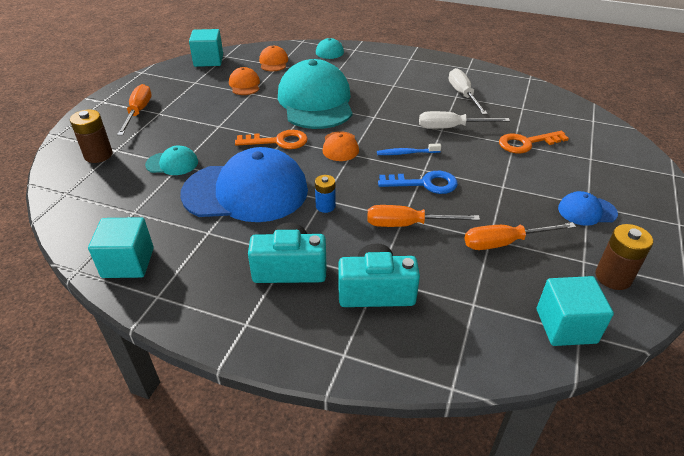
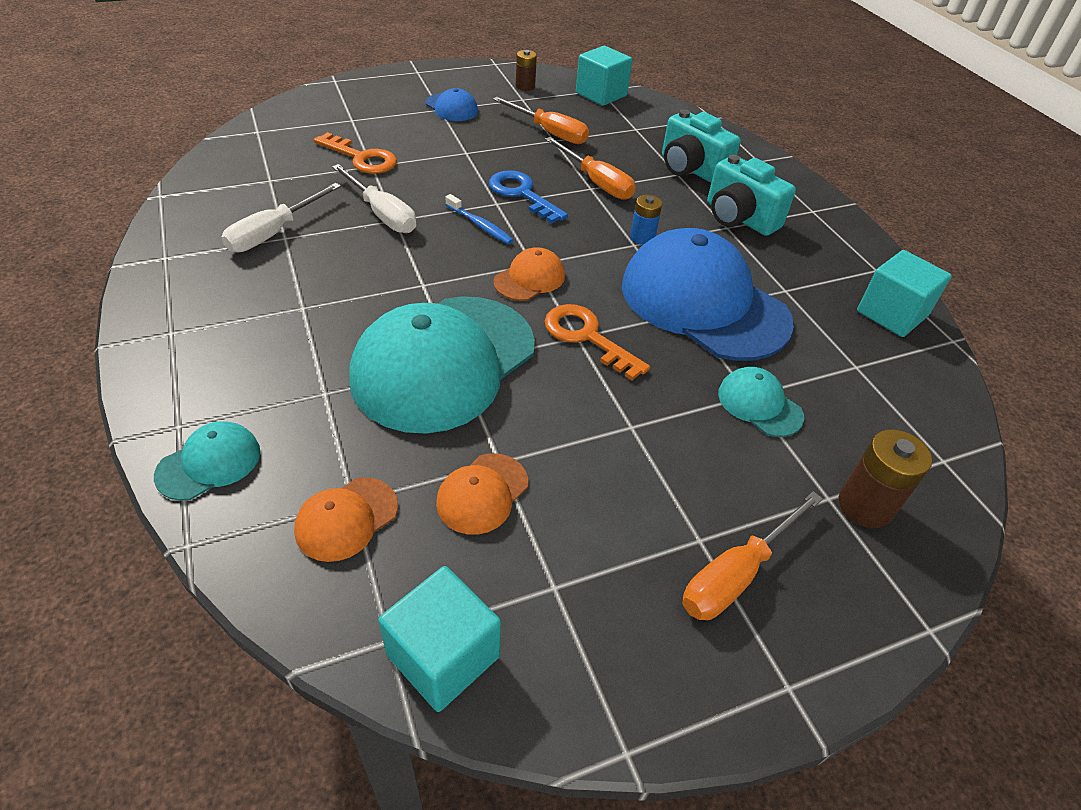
camera: 135 degrees left, 5 degrees up
(613, 277) = (525, 86): brown battery -> brown battery, size x0.65

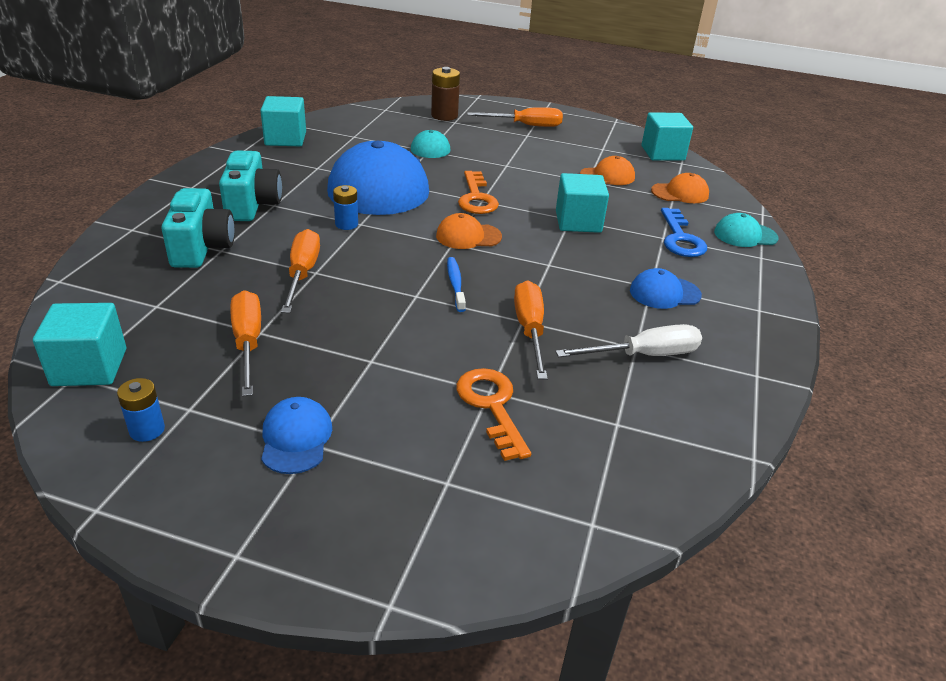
camera: 140 degrees left, 10 degrees down
(284, 305) = (664, 293): none -> blue cap
(382, 214) = (530, 330): white screwdriver -> orange screwdriver
(444, 362) = (578, 222): turquoise cap -> turquoise cube
(522, 194) = (383, 292): blue key -> blue key (680, 238)
(525, 86) = (147, 430): brown battery -> blue battery

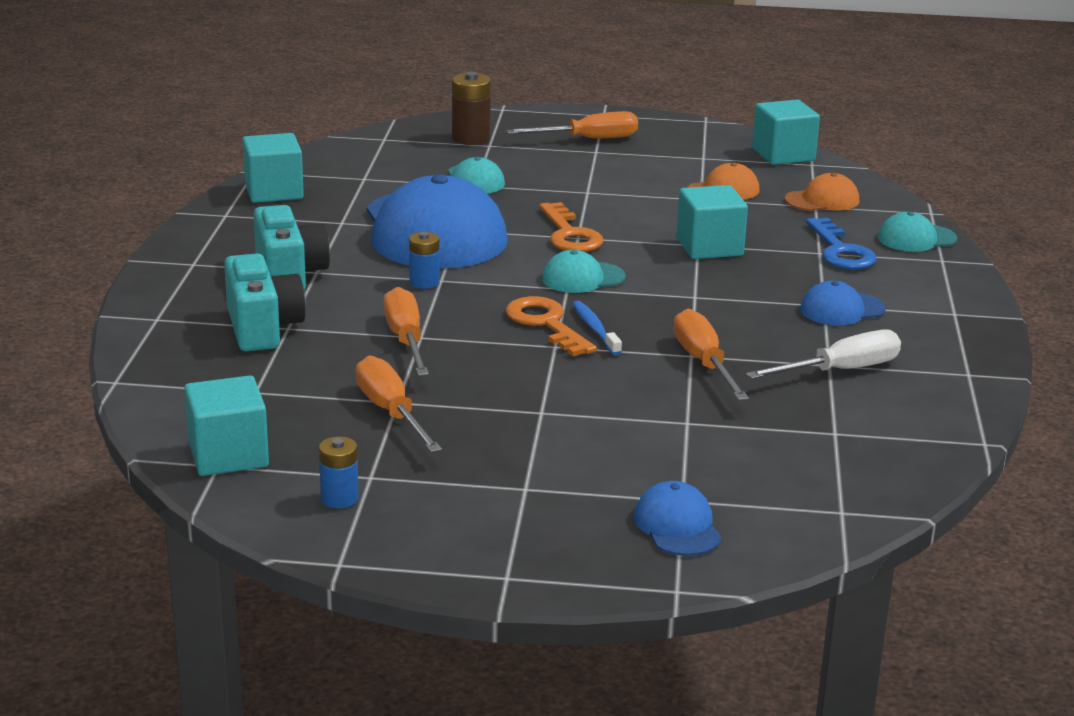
camera: 10 degrees left, 10 degrees down
(296, 438) = (504, 485): blue cap -> blue cap (677, 526)
(468, 236) = (583, 278): orange cap -> turquoise cap
(492, 406) = (696, 434): orange key -> orange key (546, 324)

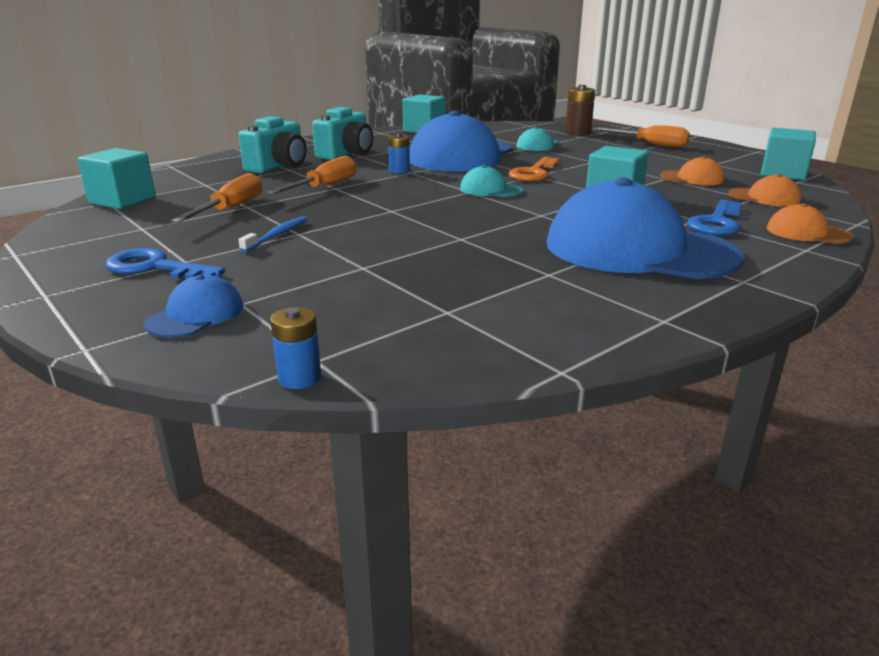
camera: 45 degrees right, 0 degrees up
(339, 498) = (103, 231): blue battery -> blue battery (299, 378)
(521, 507) = (155, 267): none -> blue key
(546, 324) = (413, 201): orange key -> none
(595, 329) = (435, 210): blue toothbrush -> blue toothbrush (277, 235)
(704, 363) = (458, 244): orange screwdriver -> none
(840, 370) = (549, 280): white screwdriver -> none
(842, 309) = (639, 250): blue cap -> blue cap, size x2.29
(916, 238) = (807, 233): turquoise cap -> orange cap

